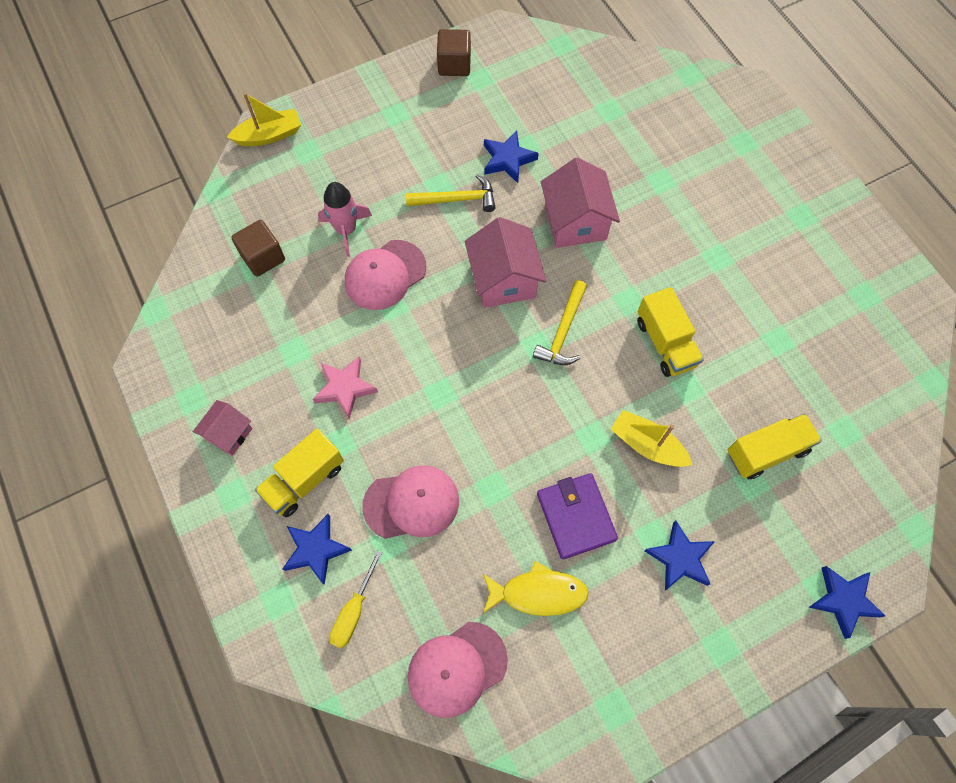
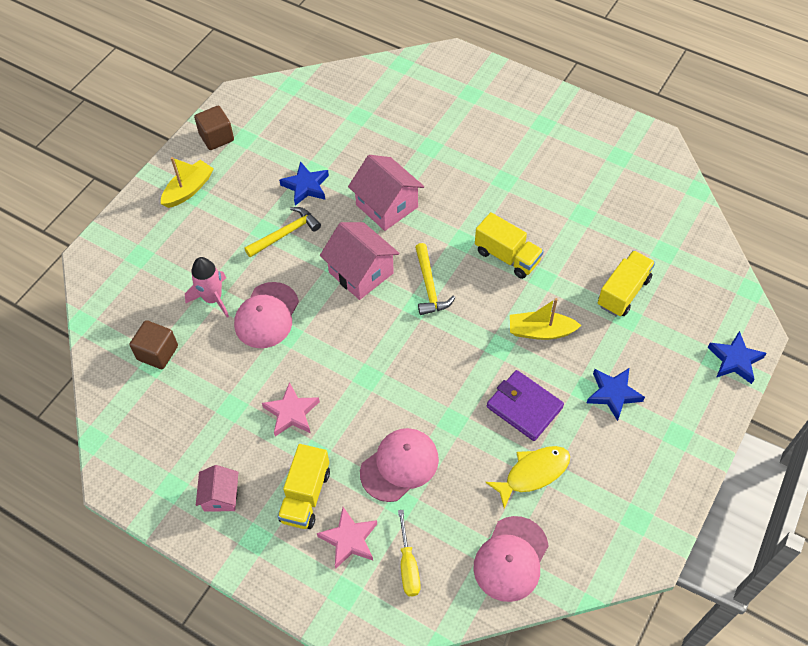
camera: 30 degrees left, 10 degrees down
(269, 135) = (98, 259): yellow boat -> yellow boat (188, 190)
(316, 549) = (349, 539): blue star -> pink star

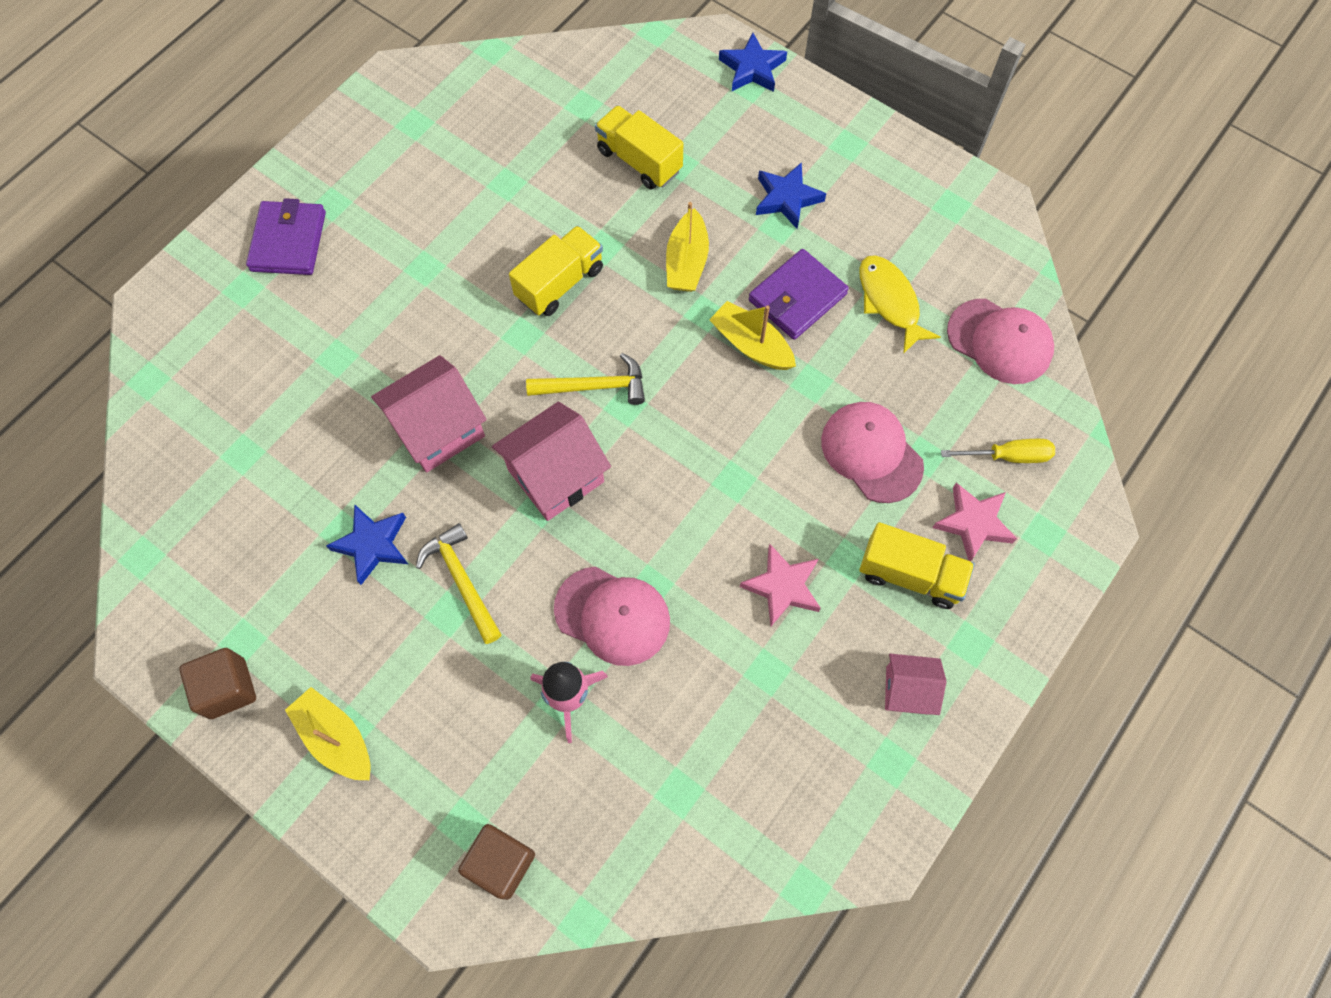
camera: 85 degrees left, 10 degrees up
(157, 353) = (659, 787): brown cube -> brown cube (501, 863)
(478, 379) = (751, 345): none -> yellow boat
(509, 108) = (288, 241): none -> purple wallet

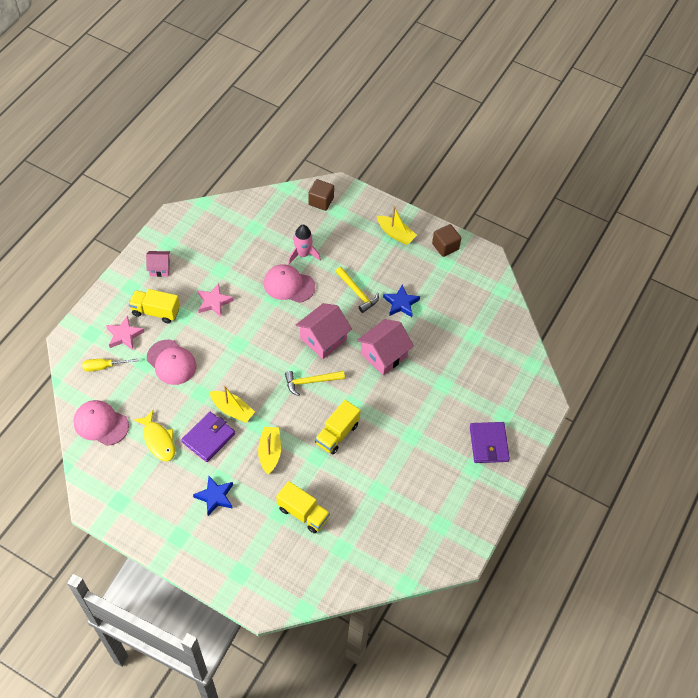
camera: 170 degrees right, 10 degrees down
(752, 68) = (239, 587): blue star -> none

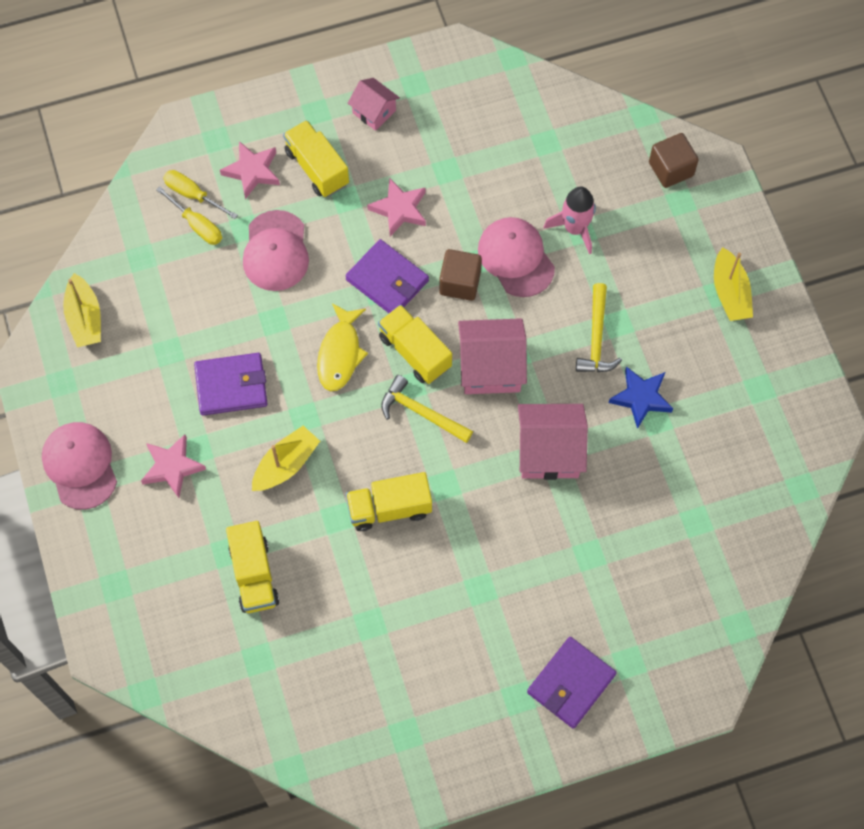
camera: 45 degrees right, 10 degrees up
(101, 424) = (126, 267): pink cap -> pink cap (80, 465)
(119, 379) = (197, 225): none -> yellow screwdriver
(158, 440) = (172, 341): yellow fish -> yellow fish (340, 353)
(215, 497) = (172, 467): blue star -> pink star
(232, 410) = (291, 372): yellow boat -> yellow boat (85, 318)
(238, 336) = (387, 280): none -> purple wallet
(282, 358) = (415, 352): none -> yellow truck
(445, 246) = (783, 364): brown cube -> brown cube (460, 283)

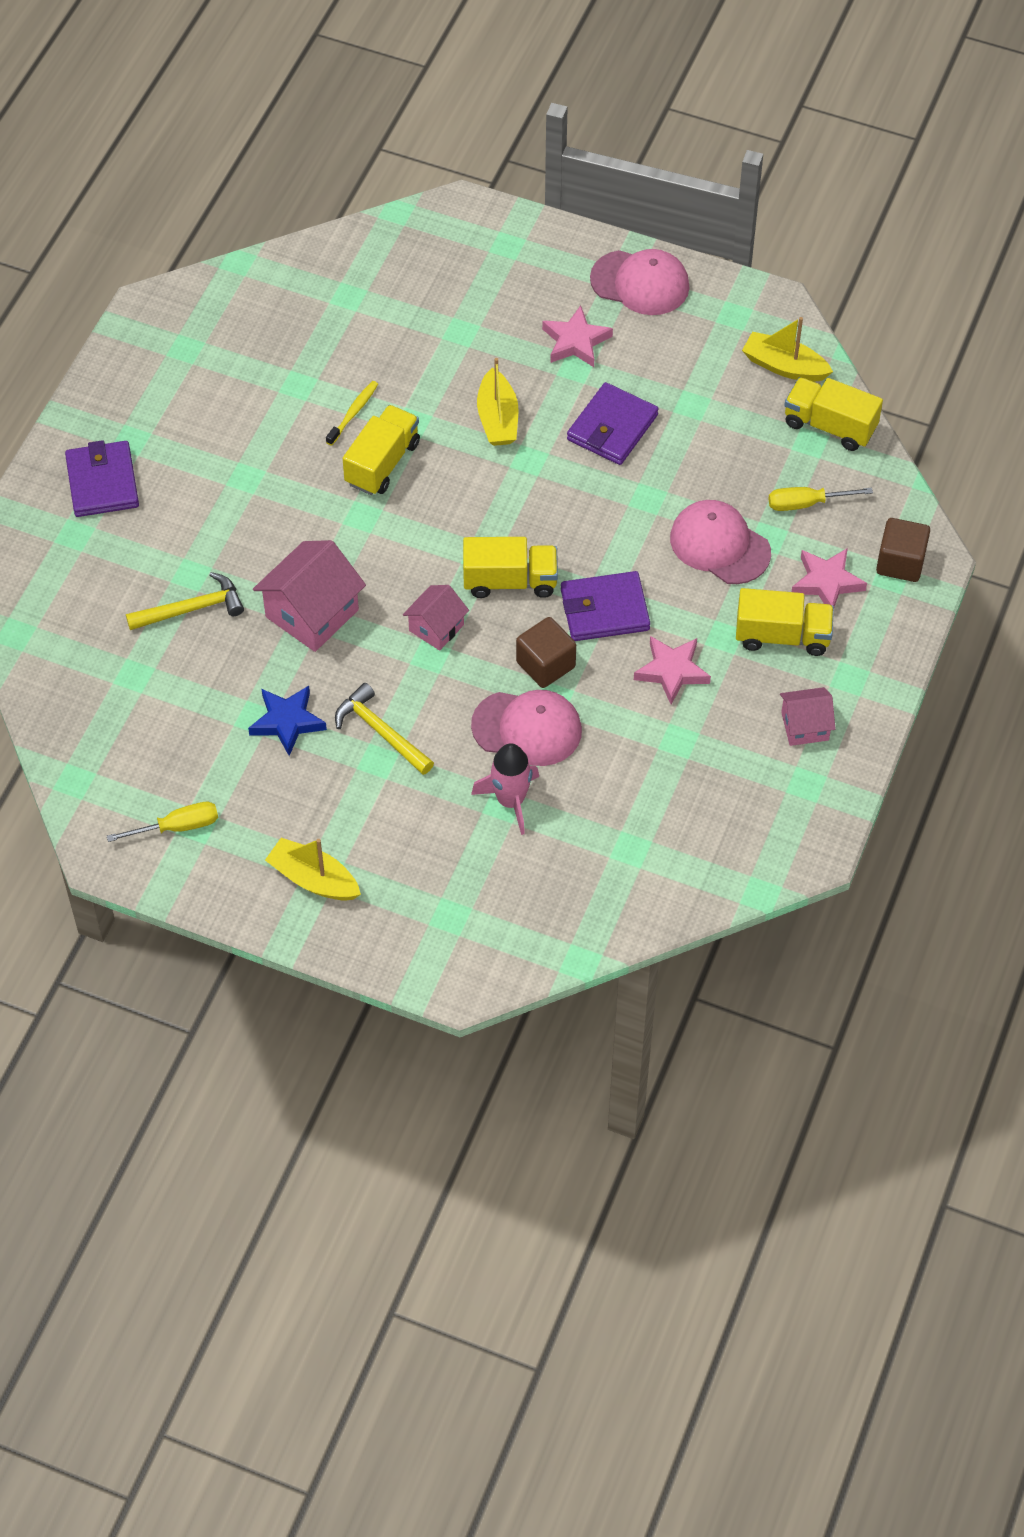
camera: 130 degrees right, 10 degrees down
(193, 195) = (843, 520): yellow screwdriver -> yellow screwdriver (178, 827)
(254, 575) = (421, 336): yellow truck -> yellow truck (830, 426)
(340, 353) = (565, 525): yellow fish -> none
(362, 564) = (353, 413): none -> yellow toothbrush
(421, 412) = (446, 545): yellow hammer -> yellow hammer (192, 609)
(491, 367) = (436, 628): pink house -> pink house, size x0.59
(671, 169) = (494, 936): brown cube -> brown cube (900, 562)

